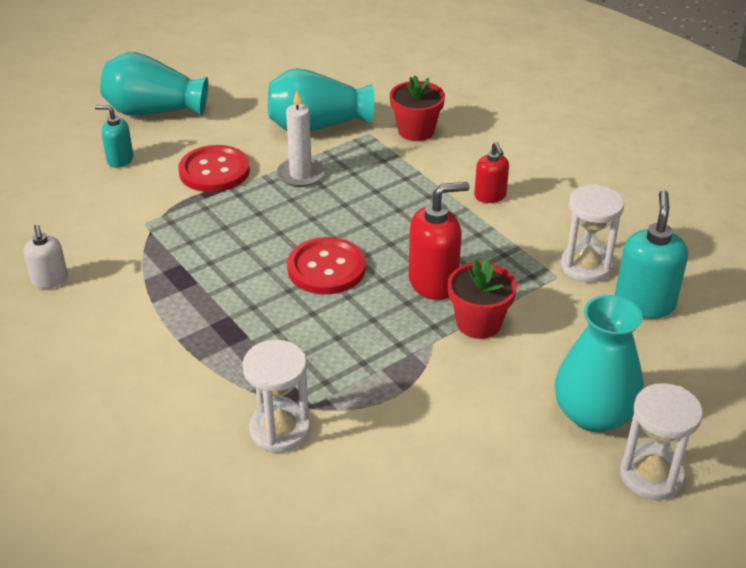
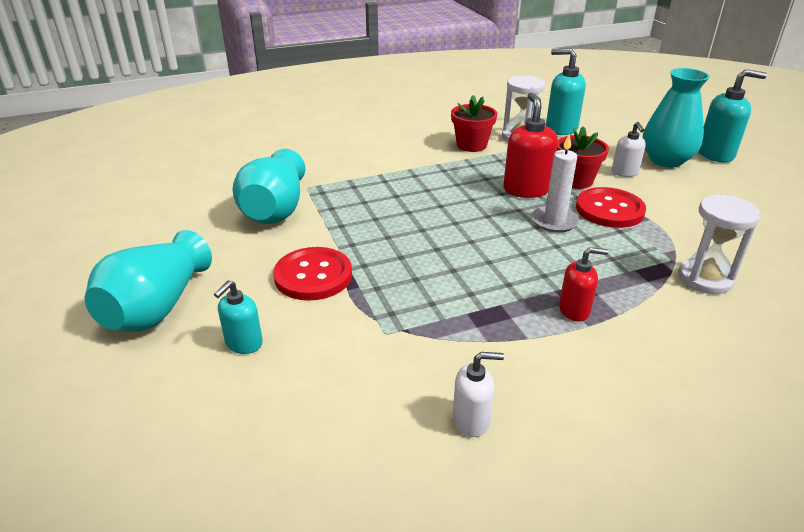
camera: 75 degrees left, 5 degrees down
(300, 175) = (350, 227): white candle -> white candle (554, 221)
(326, 268) = (497, 232): red button -> red button (609, 210)
(416, 131) = (319, 167): red flower pot -> red flower pot (471, 145)
(490, 196) = (426, 154): red soap dispenser -> red soap dispenser (574, 310)
(527, 369) = (624, 172): none -> white soap dispenser
(651, 475) = (716, 154): white hourglass -> turquoise soap dispenser

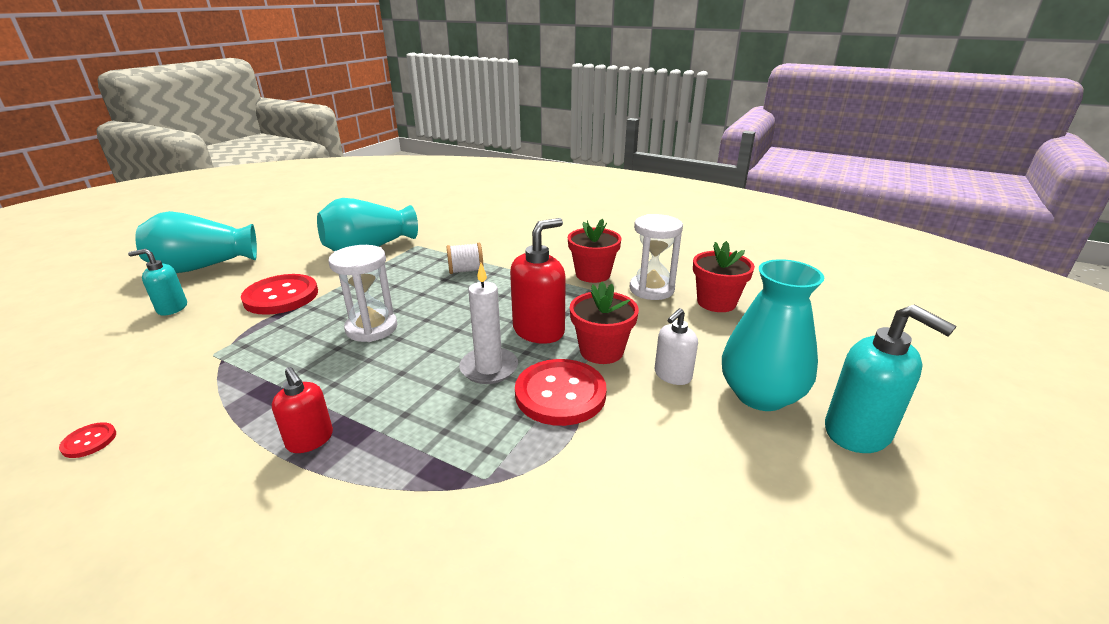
camera: 50 degrees right, 5 degrees down
(394, 183) = (466, 271): none -> white spool
(471, 420) = (89, 441): white soap dispenser -> red button
(561, 128) = (716, 302): turquoise soap dispenser -> red flower pot
(705, 279) = (462, 524): white hourglass -> white hourglass (371, 328)

